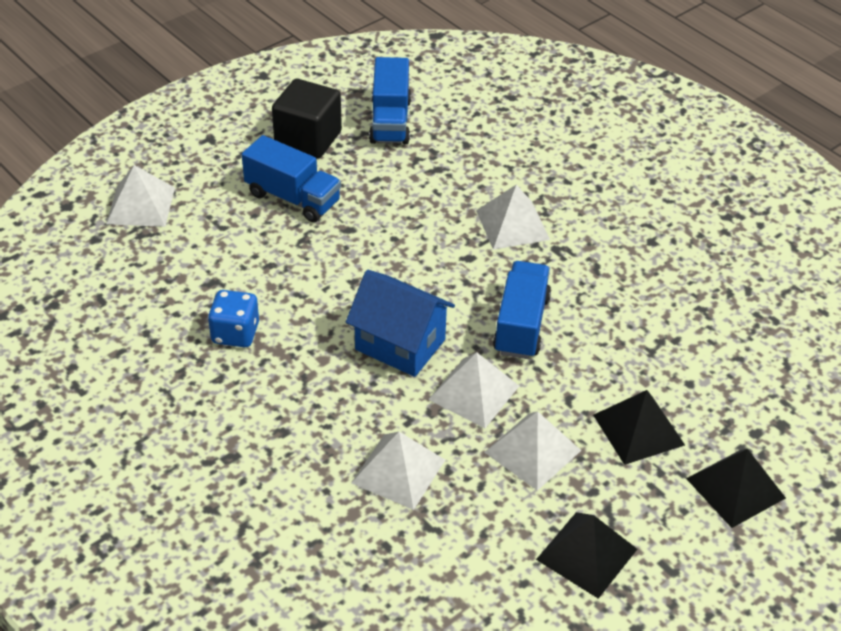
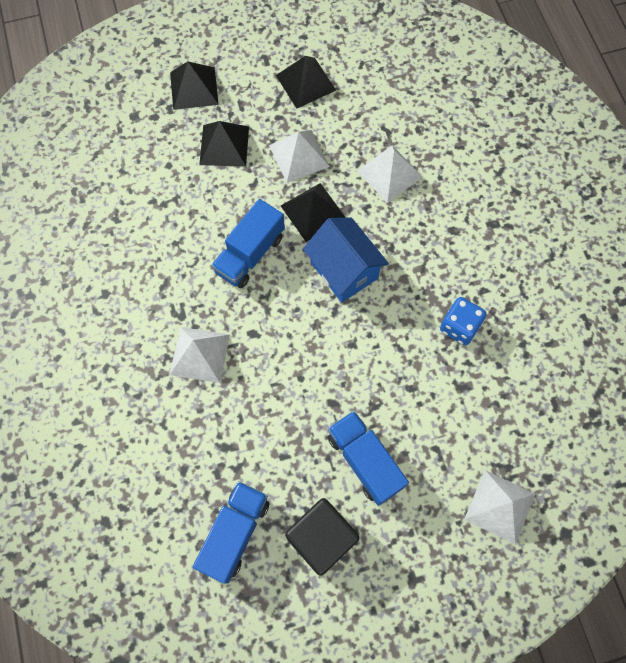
camera: 155 degrees left, 25 degrees up
(474, 392) = (313, 211): white pyramid -> black pyramid

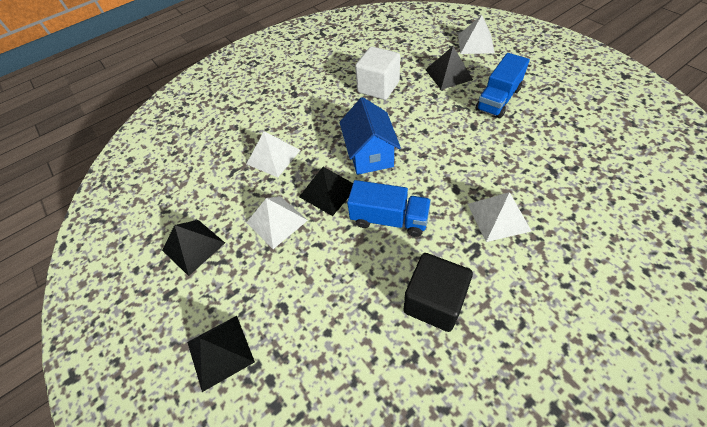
camera: 105 degrees left, 15 degrees down
(224, 145) = (285, 287): black pyramid -> black pyramid (448, 74)
(235, 533) = (602, 142): blue truck -> none
(321, 539) = (562, 102): black cube -> black cube (434, 301)
(344, 270) = (370, 154): blue house -> blue house turned 45 degrees counterclockwise
(459, 327) = (378, 87): blue dice -> white cube

